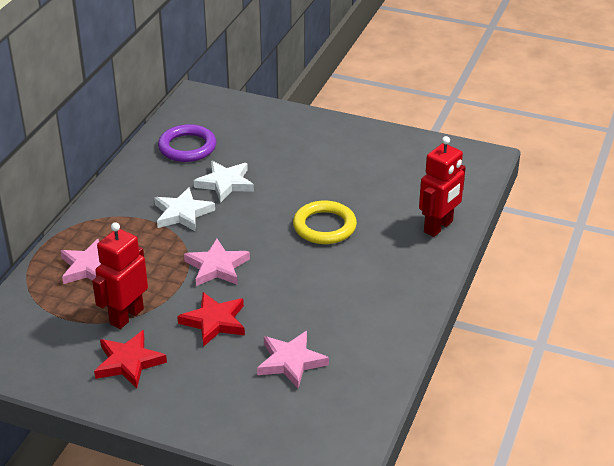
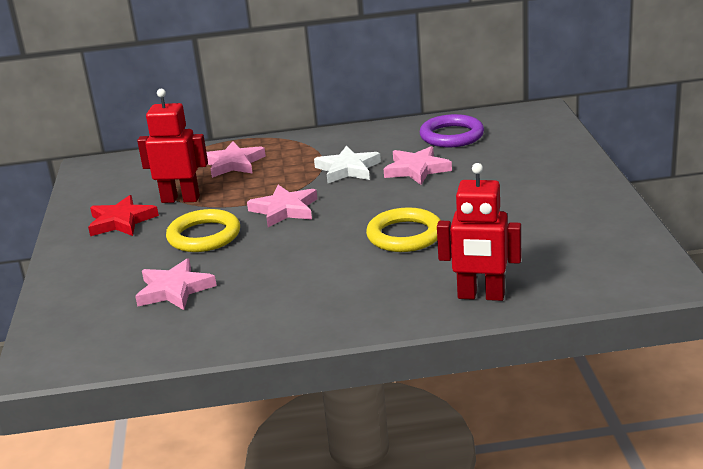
camera: 65 degrees right, 10 degrees down
(214, 322) = (204, 236): red star -> yellow ring
(225, 183) = (416, 169): white star -> pink star

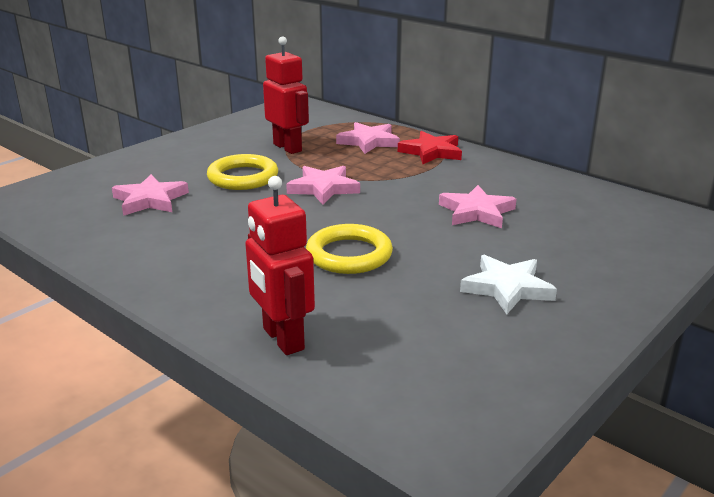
camera: 45 degrees right, 0 degrees up
(121, 221) = (229, 143): red star -> red star (431, 152)
(348, 169) = (429, 184): white star -> white star (507, 288)
(451, 136) = (567, 202): purple ring -> none

